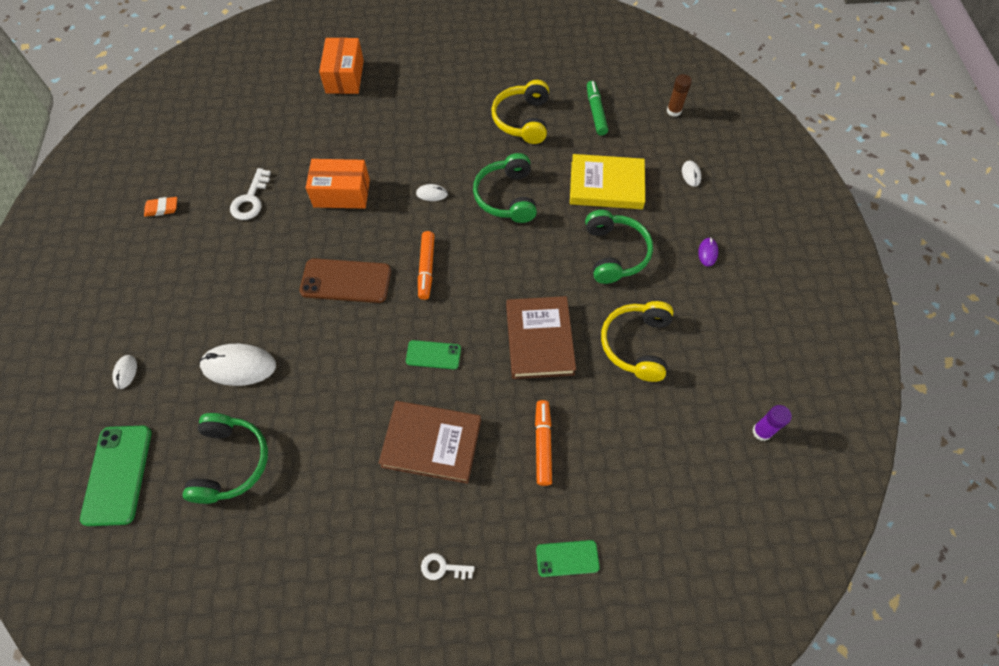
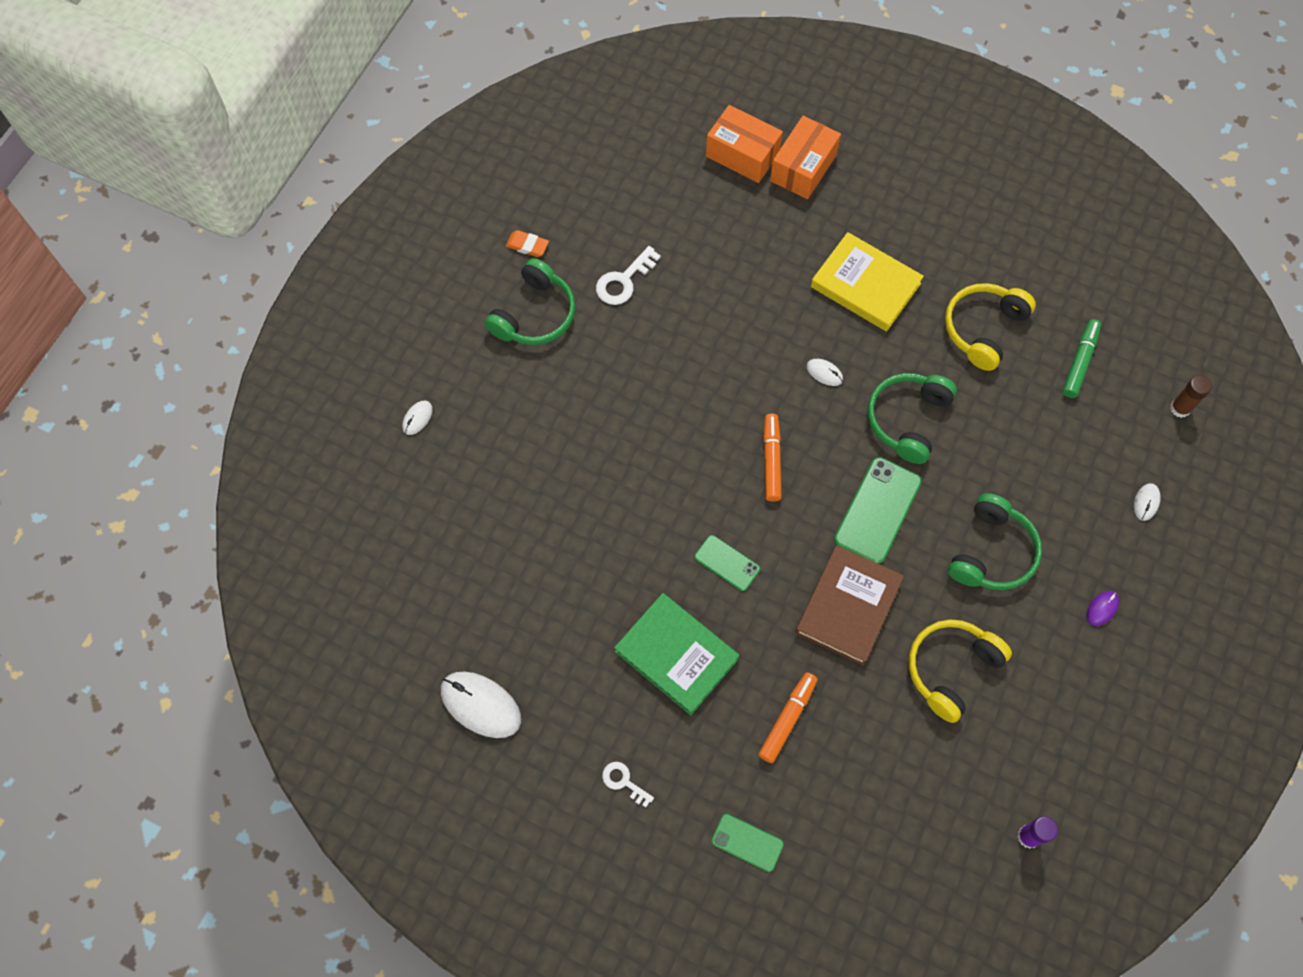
camera: 30 degrees right, 5 degrees up
(117, 474) = (369, 521): green phone -> green phone (877, 510)
(230, 462) = (476, 566): green headphones -> green headphones (534, 314)
(239, 366) = (527, 470): white mouse -> white mouse (480, 705)
(341, 193) = (725, 322): orange box -> orange box (742, 154)
(346, 281) = (678, 431): brown phone -> none
(426, 268) = (771, 460): orange marker -> orange marker turned 150 degrees clockwise
(431, 443) = (676, 655): brown book -> green book
(606, 185) = (1033, 464): yellow book -> yellow book (865, 285)

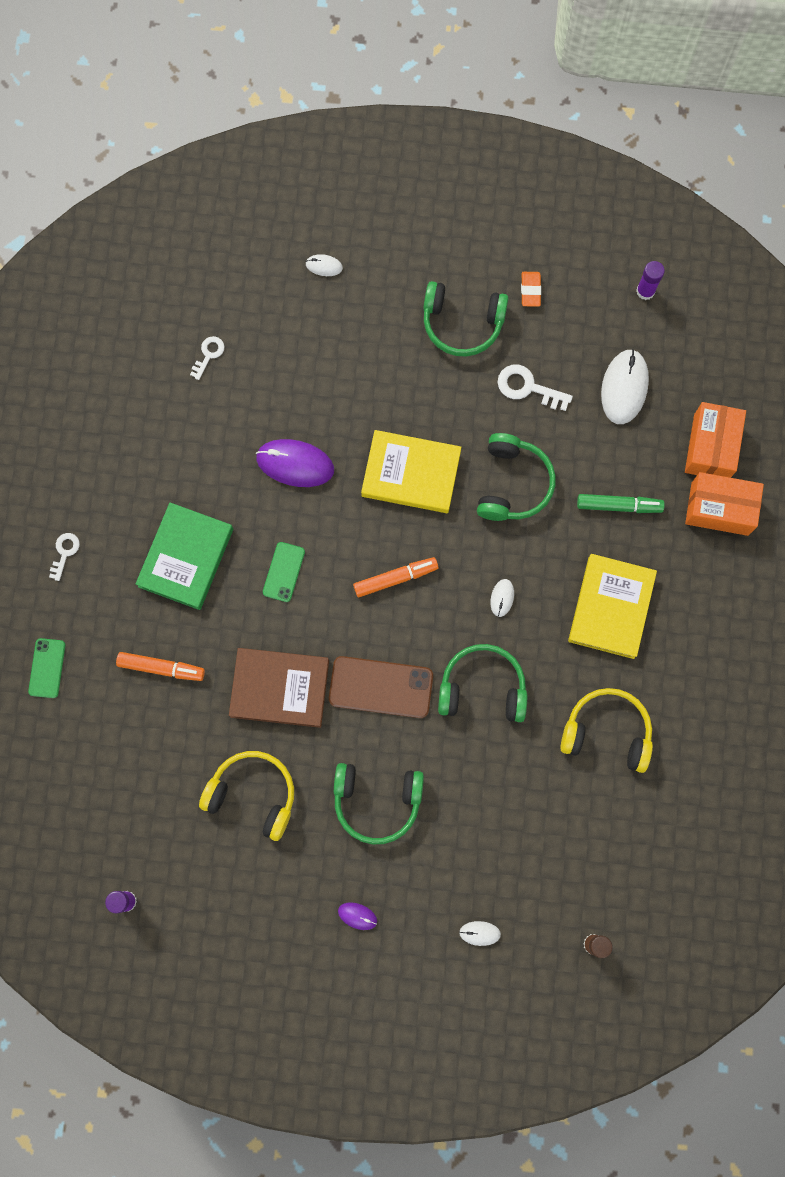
camera: 70 degrees right, 10 degrees up
(463, 560) = (208, 354): none -> white key
(480, 705) = (90, 417): white mouse -> white mouse (624, 388)
(571, 153) = (645, 291): none -> purple glue stick
(617, 515) = (295, 464): none -> purple mouse
(669, 411) = (411, 473): none -> yellow book
(714, 326) = (513, 484): none -> green headphones
(877, 510) = (381, 687): green phone -> brown phone
(1079, 362) = (606, 834): green marker -> green marker (618, 505)

